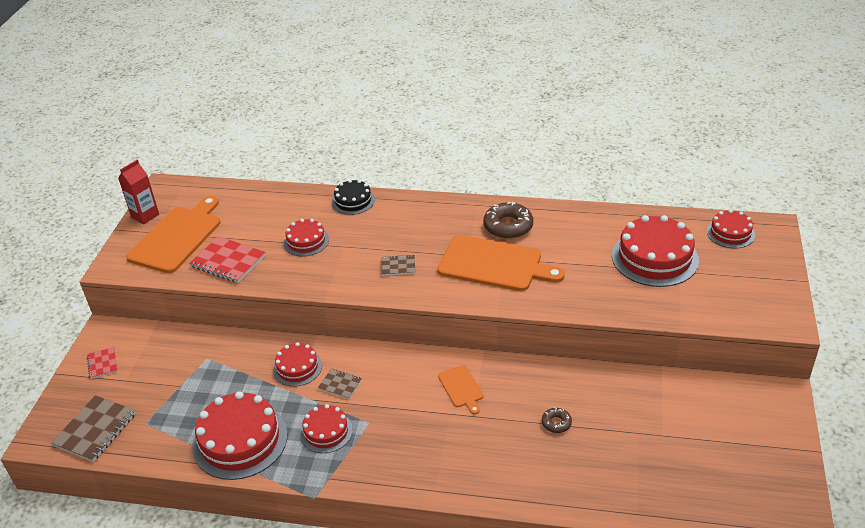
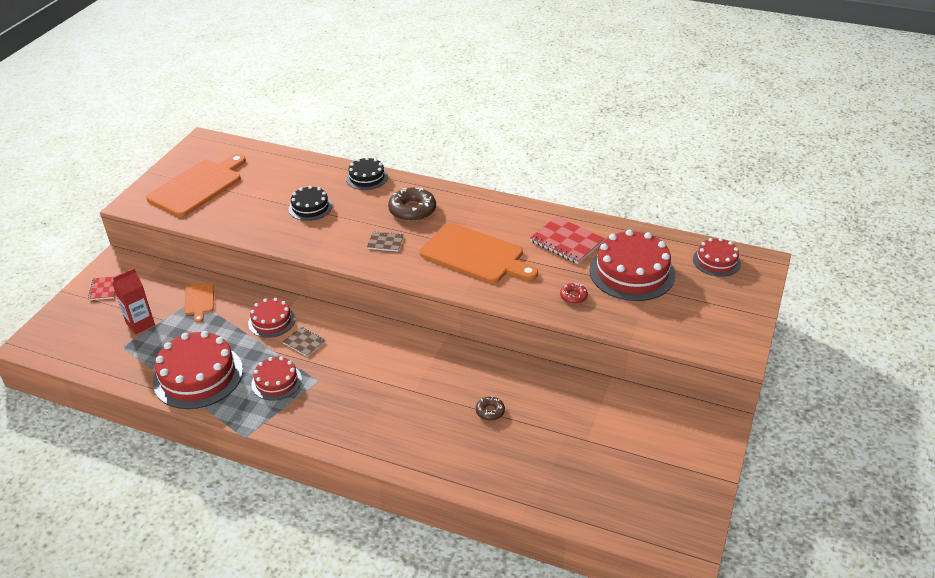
camera: 10 degrees right, 0 degrees up
(95, 430) = (77, 344): brown notebook -> none
(145, 216) = (176, 163): red carton -> red carton (140, 324)
(228, 261) = (234, 214): red notebook -> red notebook (566, 242)
(306, 241) = (310, 207): red cake -> black cake
(461, 388) = (413, 364): orange cutting board -> orange cutting board (199, 300)
(508, 226) = (502, 222): brown donut -> brown donut (412, 210)
(608, 291) = (573, 296): none -> red donut

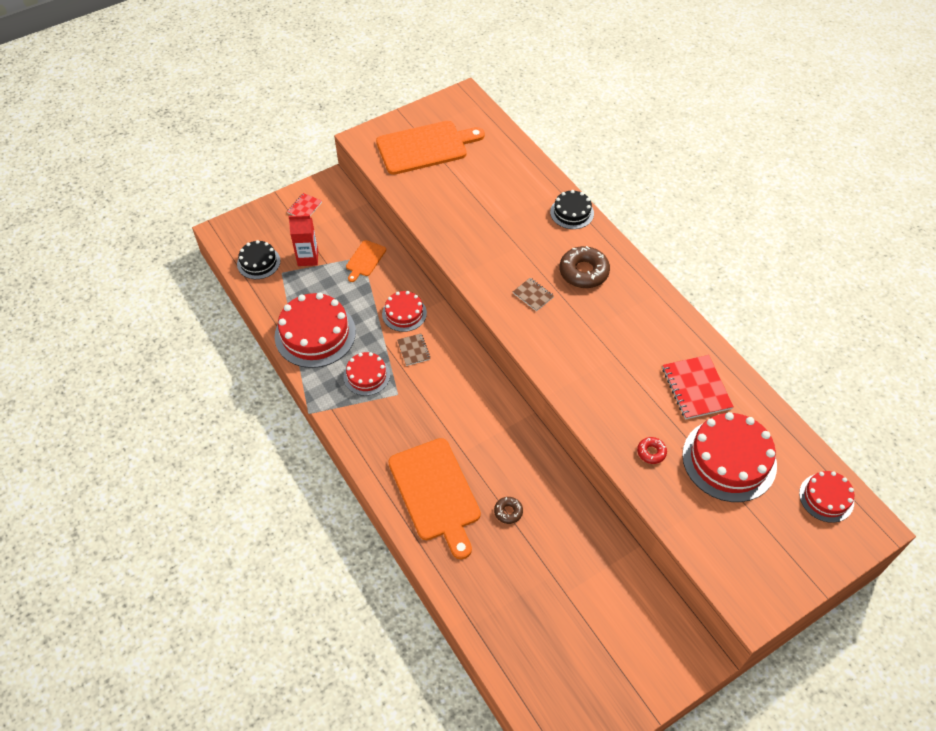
camera: 35 degrees right, 15 degrees up
(310, 207) = (499, 220): black cake -> black cake (258, 262)
(475, 255) = (600, 354): orange cutting board -> orange cutting board (435, 493)

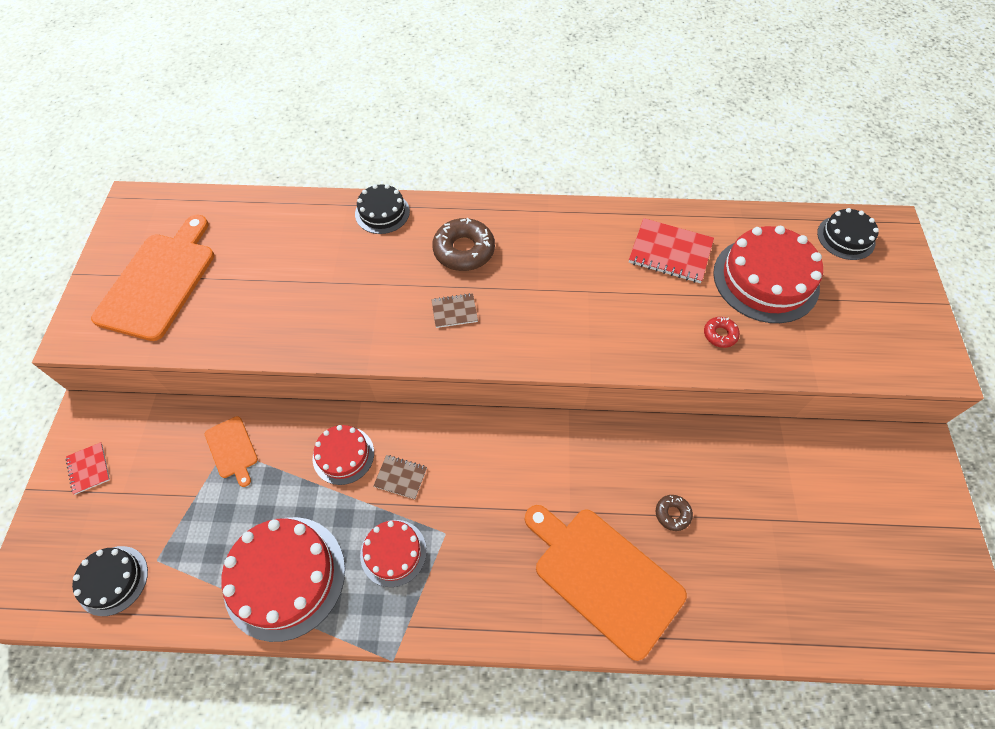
camera: 55 degrees left, 5 degrees up
(308, 258) = (166, 513): red carton -> none
(435, 493) = (603, 576): orange cutting board -> orange cutting board turned 150 degrees counterclockwise
(826, 497) = (846, 237): red cake -> black cake

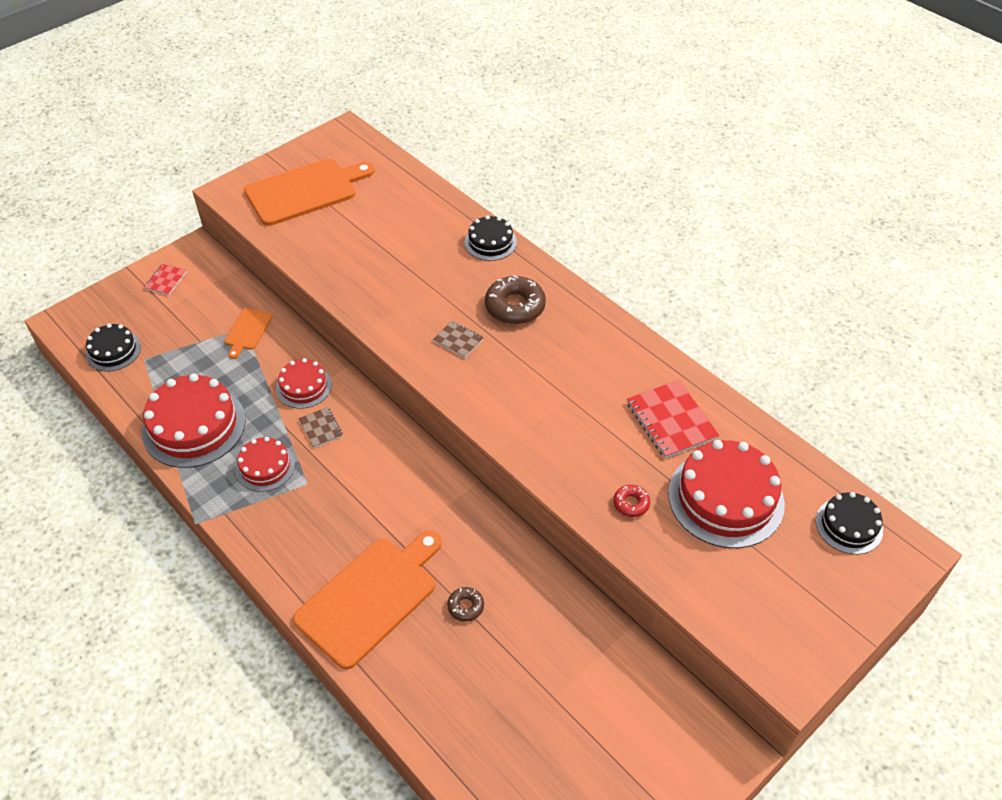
camera: 45 degrees right, 10 degrees down
(603, 576) = (370, 598): orange cutting board -> orange cutting board turned 45 degrees clockwise

